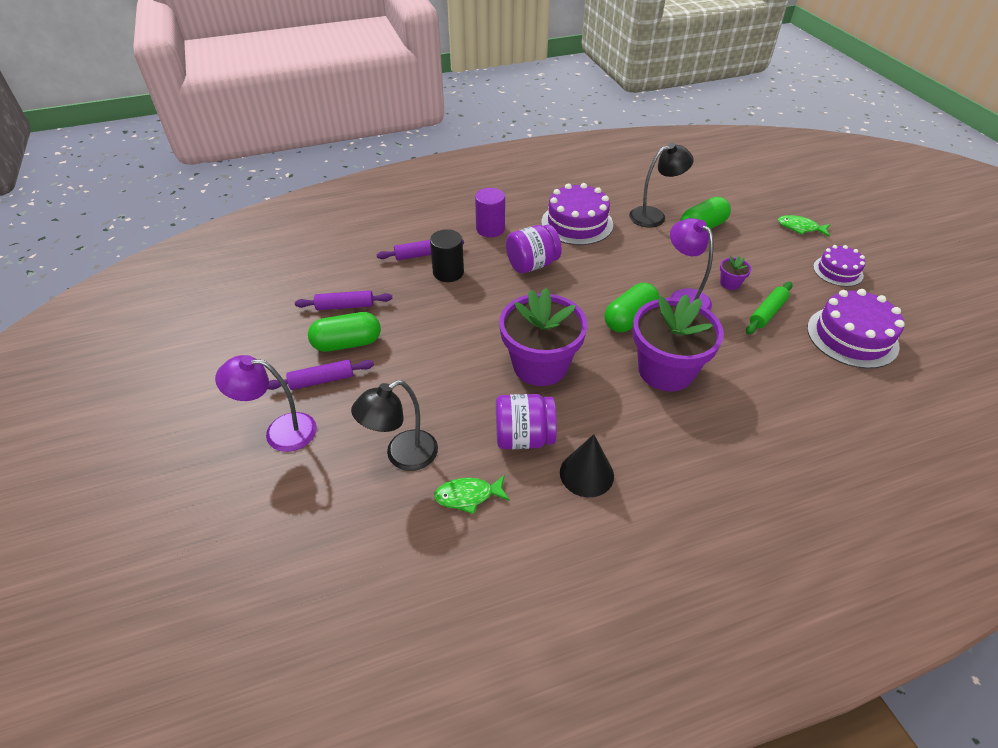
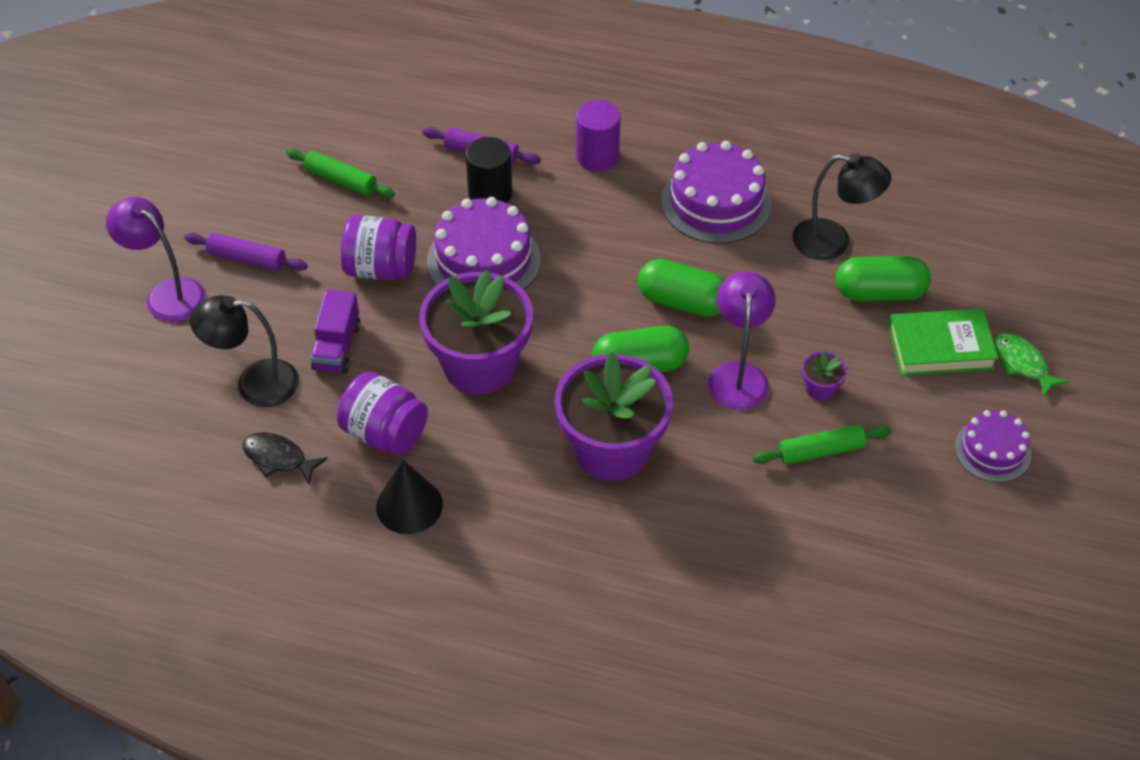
camera: 35 degrees right, 5 degrees up
(345, 306) = (340, 180): purple rolling pin -> green rolling pin
(347, 343) = (305, 228): green capsule -> green capsule (682, 302)
(438, 402) = (337, 347): none -> purple truck
(468, 496) = (278, 458): green fish -> black fish
(532, 264) = (598, 233): purple jar -> purple jar (381, 268)
(758, 238) = (940, 347): none -> green book
(852, 337) = (892, 540): purple cake -> purple cake (483, 260)

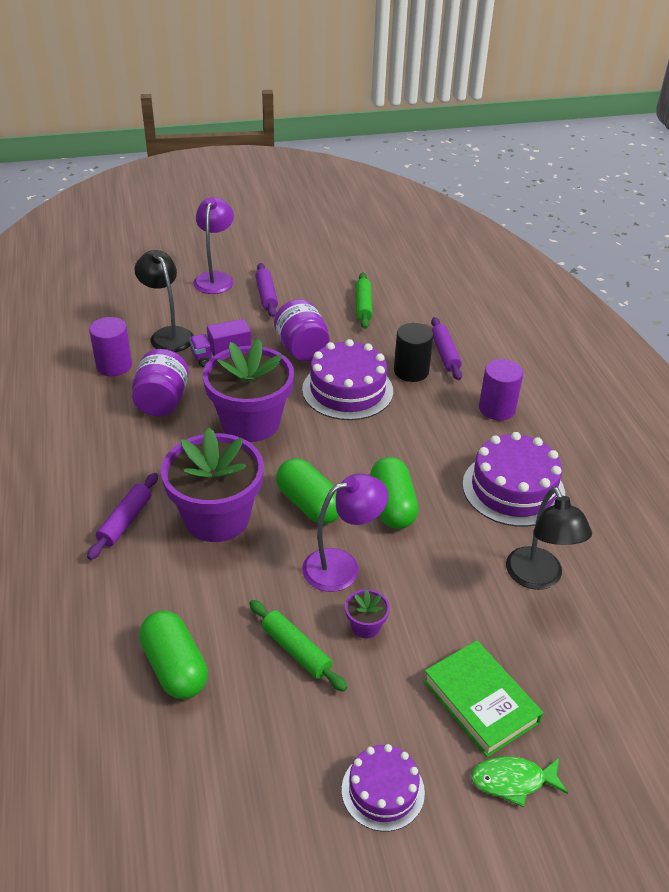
camera: 60 degrees right, 10 degrees down
(278, 458) = (114, 366): black fish -> purple cylinder
(409, 505) = (106, 435): black cone -> none
(567, 531) = (125, 521): none -> purple rolling pin
(879, 293) = (508, 631): green capsule -> green capsule (175, 667)
(1022, 364) = (513, 781): green fish -> green fish turned 120 degrees counterclockwise

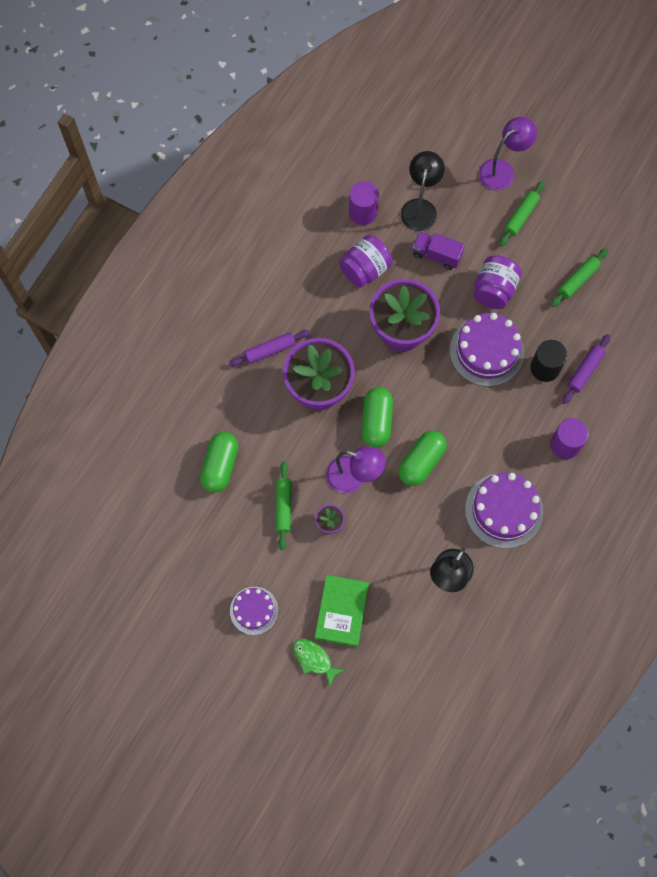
camera: 45 degrees right, 30 degrees up
(266, 295) = (521, 216): purple rolling pin -> green rolling pin

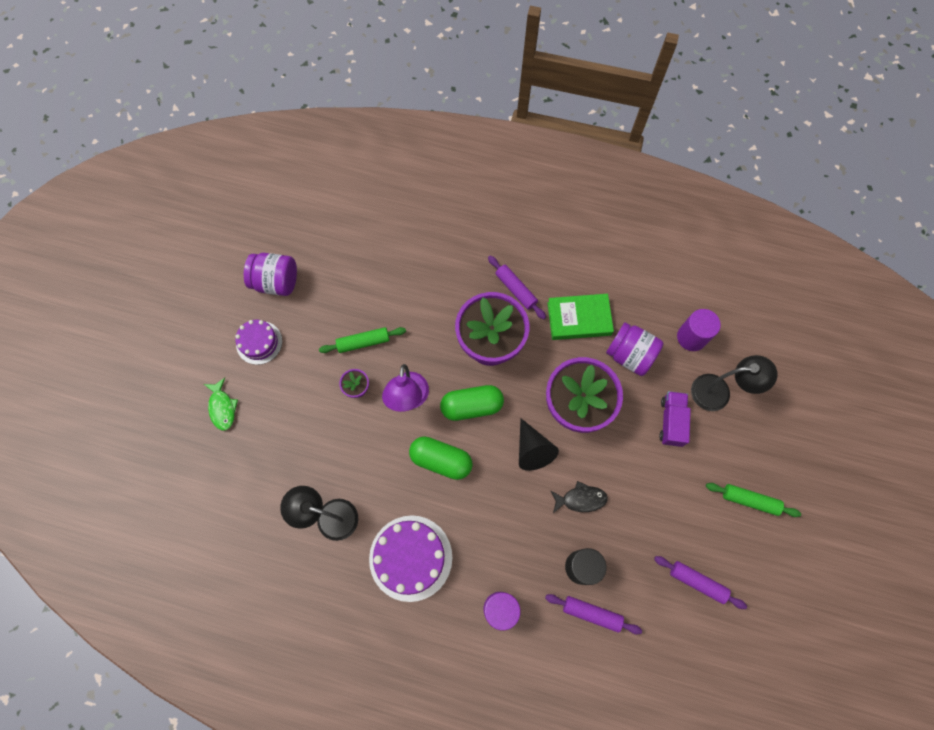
camera: 75 degrees right, 0 degrees up
(220, 466) = (390, 277): green capsule -> none
(314, 659) = (222, 408): green fish -> green fish turned 135 degrees clockwise
(342, 611) = (273, 421): green book -> green book (579, 319)
(432, 379) = (532, 449): none -> black cone
(486, 351) = (581, 499): purple cake -> black fish
(494, 290) = (653, 491): purple jar -> purple jar (276, 282)
(502, 170) = (797, 467): purple lamp -> none
(578, 280) = (697, 582): green rolling pin -> purple rolling pin

